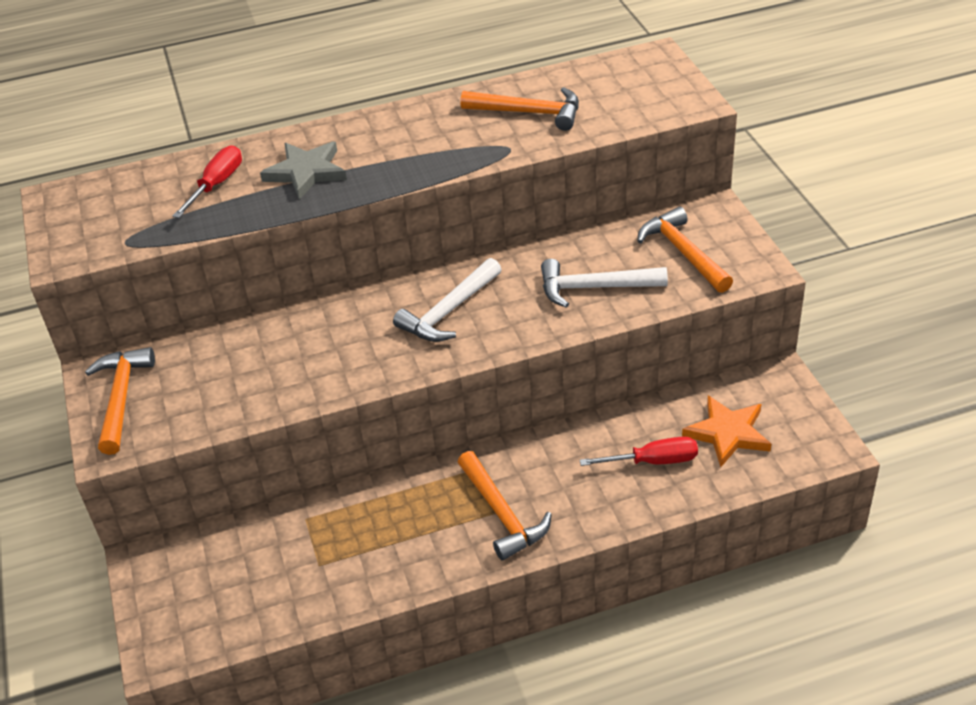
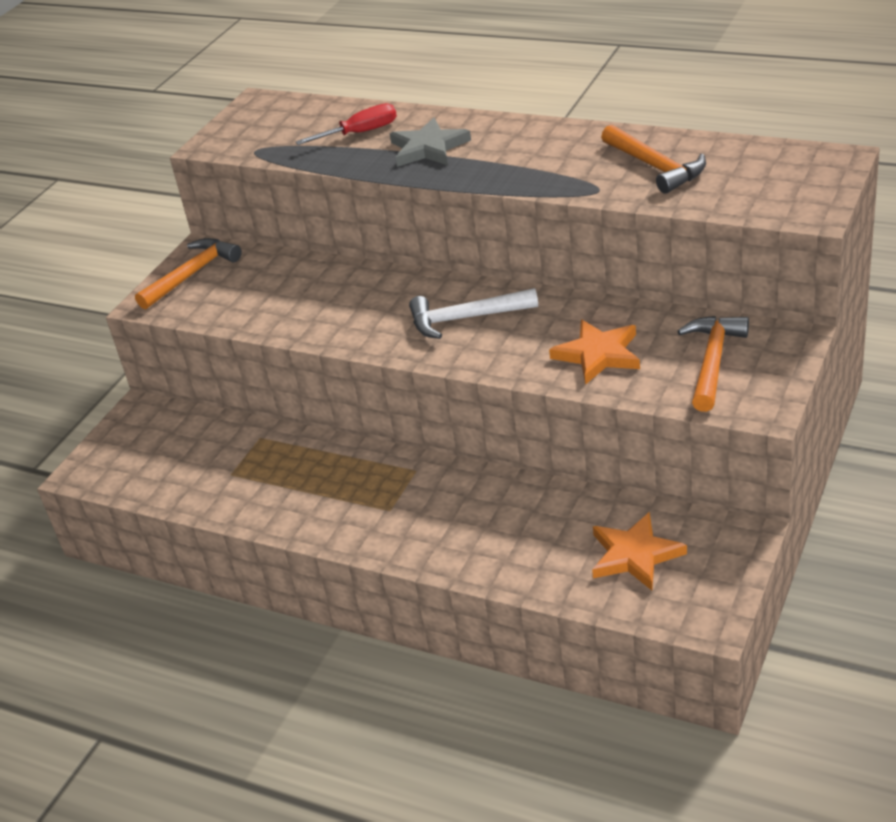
camera: 45 degrees right, 5 degrees down
(502, 514) = (386, 512): orange hammer -> none
(594, 288) = (598, 354): white hammer -> orange star
(654, 461) = (546, 541): red screwdriver -> none

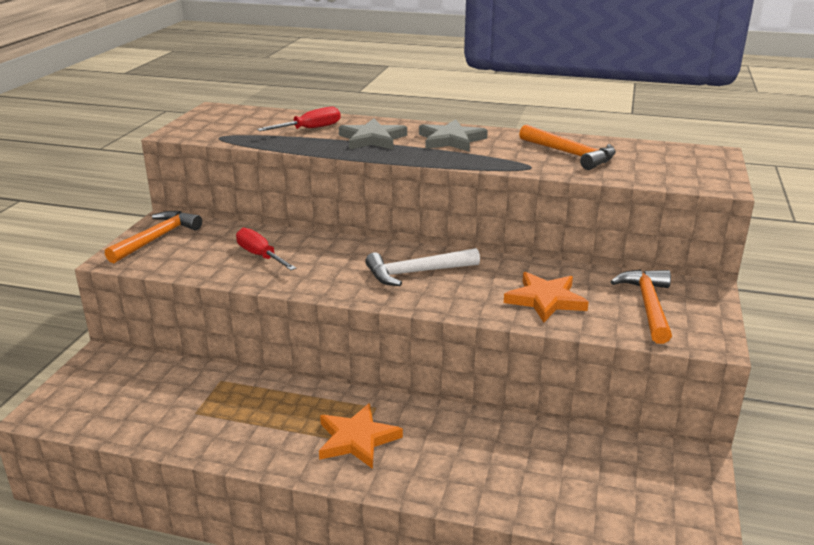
camera: 15 degrees left, 10 degrees down
(299, 297) = (260, 255): none -> red screwdriver
(521, 146) = (451, 140): none -> grey star
(635, 555) = (605, 479): orange star -> orange star (357, 439)

